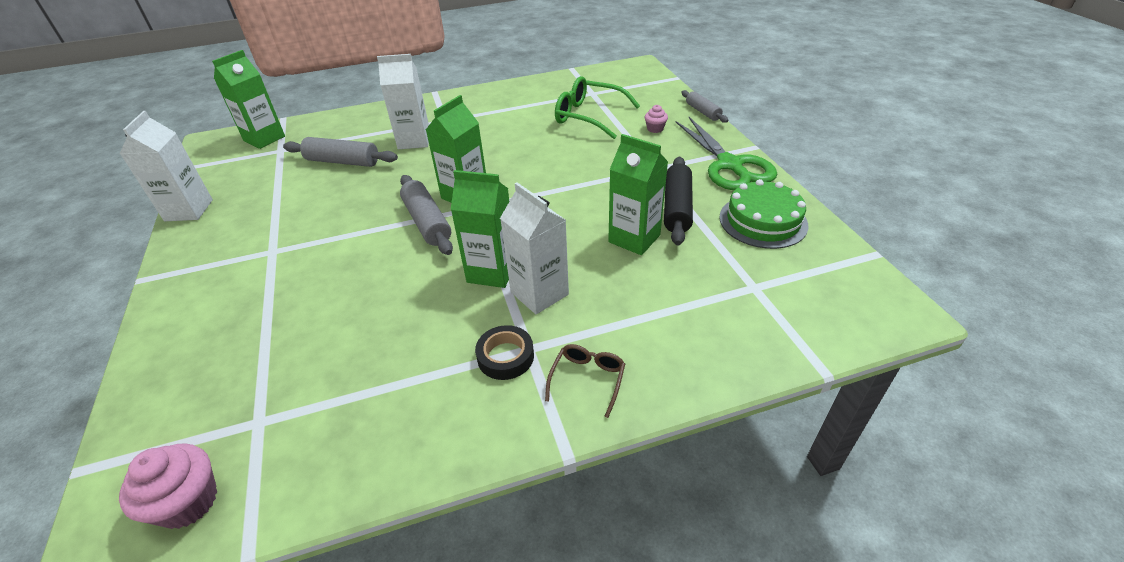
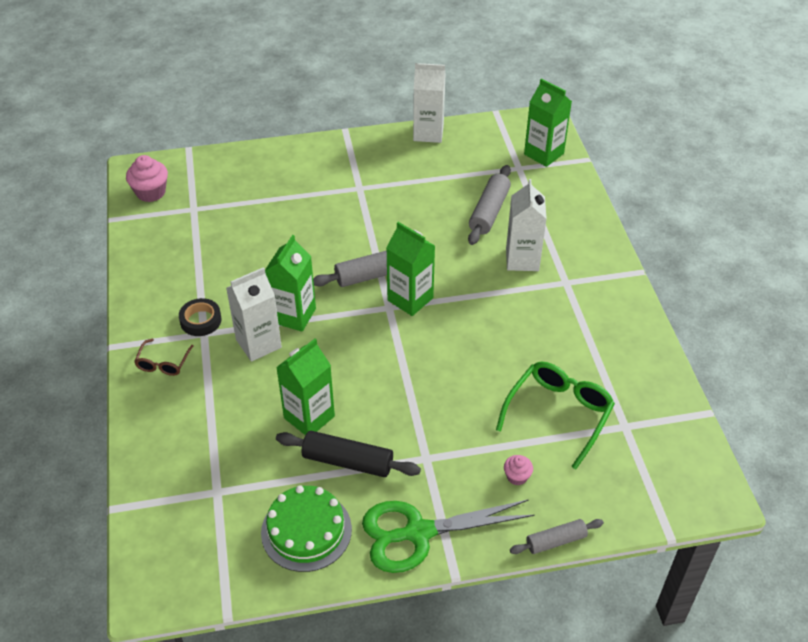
camera: 95 degrees right, 5 degrees up
(587, 379) = (163, 363): brown glasses -> brown glasses turned 75 degrees clockwise

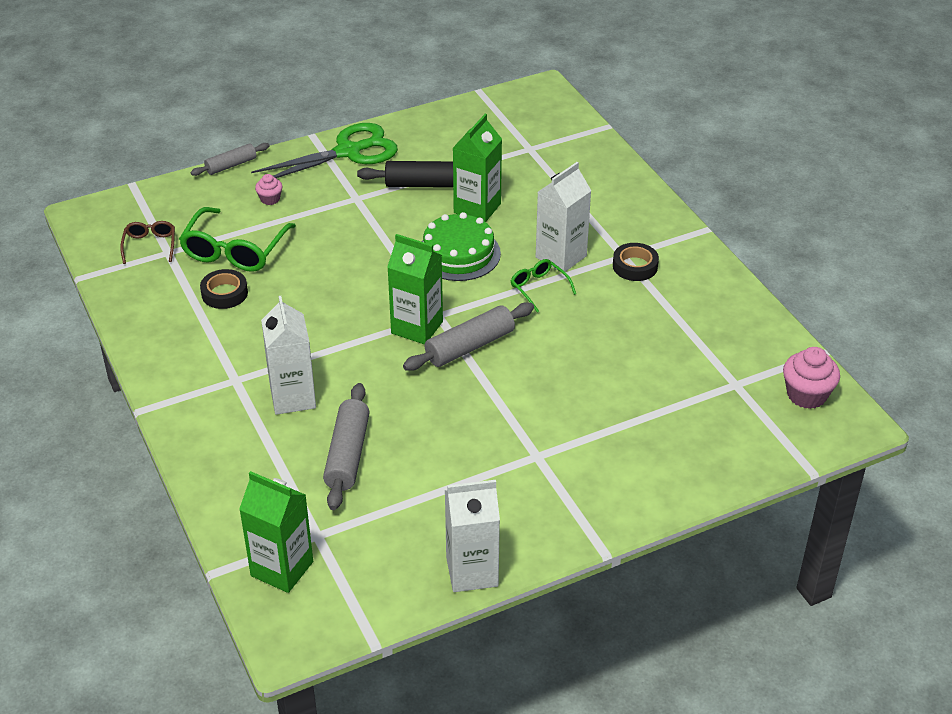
camera: 165 degrees right, 5 degrees down
(163, 363) = (644, 224): brown glasses -> brown glasses (150, 245)
(294, 315) = (539, 288): green carton -> green glasses
(306, 530) = (441, 139): green cake -> green cake (458, 253)
(571, 366) = (224, 293): none -> black tape

